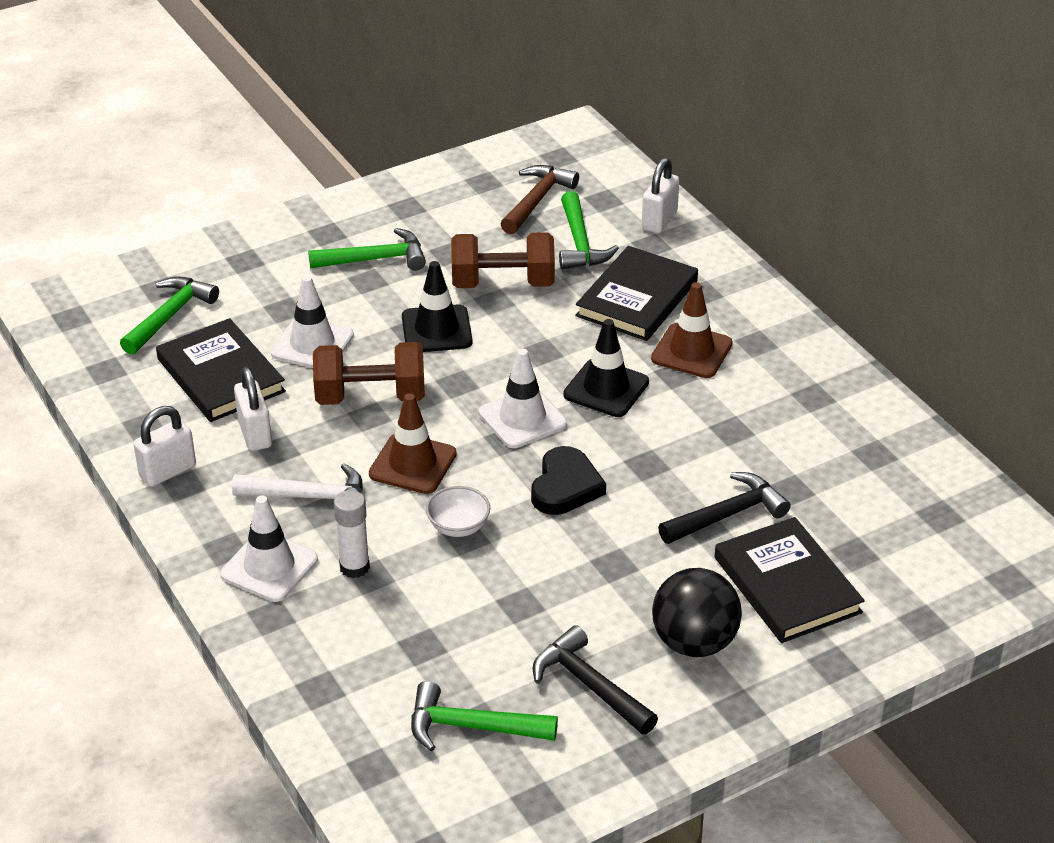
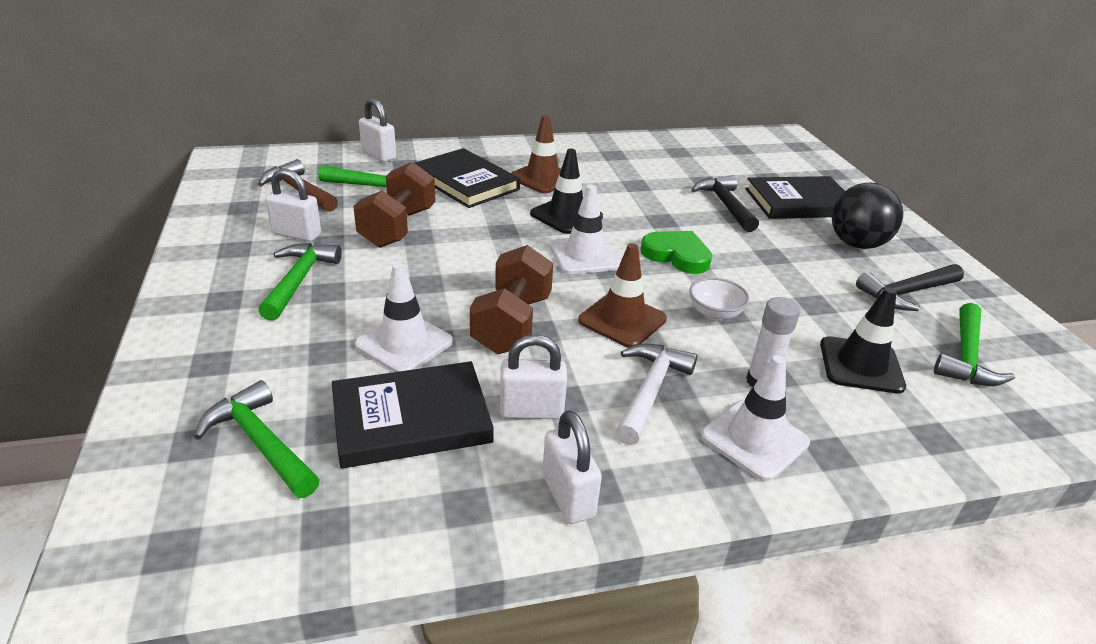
camera: 75 degrees left, 5 degrees down
(436, 329) = (436, 270): black traffic cone -> black traffic cone (861, 365)
(451, 230) = (296, 234): none -> white padlock
(565, 486) = (677, 255): black heart -> green heart

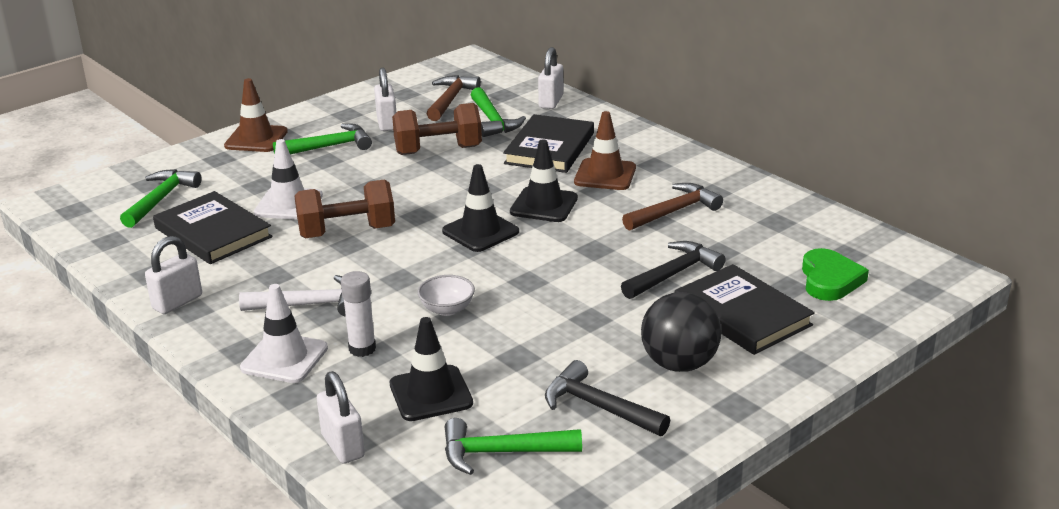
camera: 65 degrees right, 5 degrees down
(531, 411) = (251, 268): white padlock -> white padlock (343, 446)
(584, 256) = (480, 231): white traffic cone -> black traffic cone
(622, 320) = (395, 272): brown traffic cone -> brown traffic cone (256, 139)
(630, 175) = (674, 211): none -> brown hammer
(677, 255) = (531, 271): green heart -> green heart (829, 280)

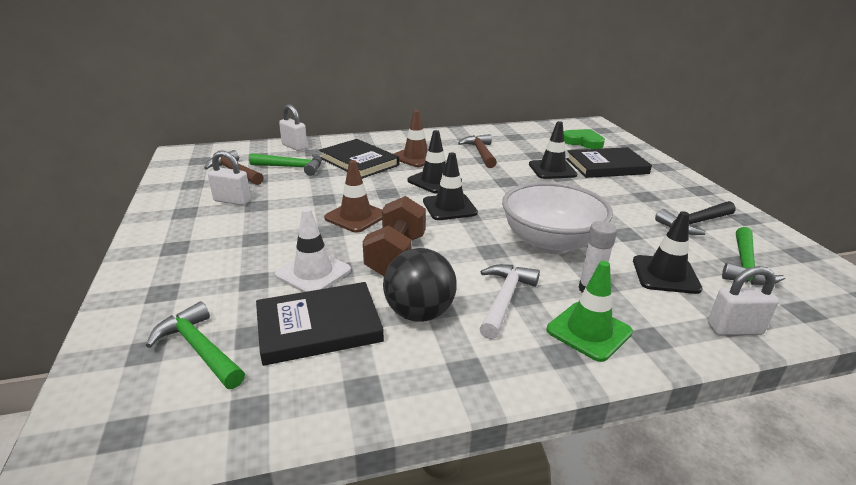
camera: 65 degrees left, 0 degrees up
(177, 302) = (444, 379): white padlock -> none
(256, 139) = (156, 263): brown traffic cone -> brown traffic cone (356, 217)
(284, 358) = (589, 331): white traffic cone -> green traffic cone
(329, 147) = (233, 232): green hammer -> none
(438, 150) = (308, 193): brown dumbbell -> none
(447, 309) = (550, 243): white bowl -> white bowl, size x2.33
(674, 274) = (552, 170): black hammer -> black traffic cone
(679, 364) = (652, 192): black ball -> black ball (419, 313)

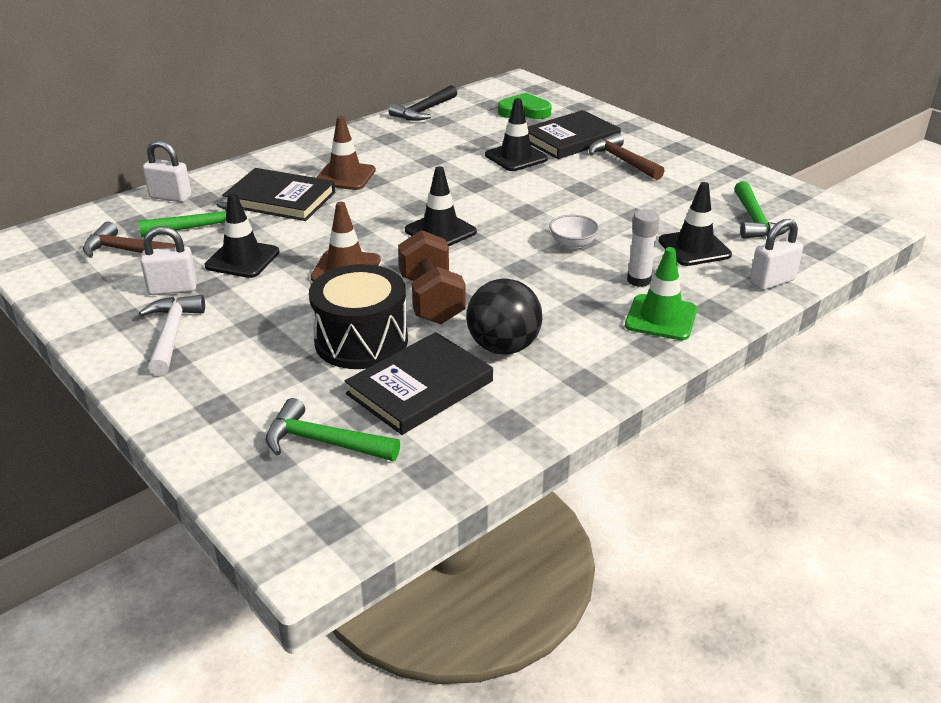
camera: 25 degrees left, 5 degrees up
(313, 273) = (361, 341): white traffic cone -> black drum
(434, 181) = (396, 203): black traffic cone -> black traffic cone (242, 259)
(480, 153) = (418, 152): brown hammer -> brown hammer (622, 161)
(504, 299) = (570, 311): white hammer -> white hammer (172, 334)
(550, 243) = (573, 244): white bowl -> white bowl, size x0.43
(694, 223) = (692, 188): black hammer -> black hammer (423, 111)

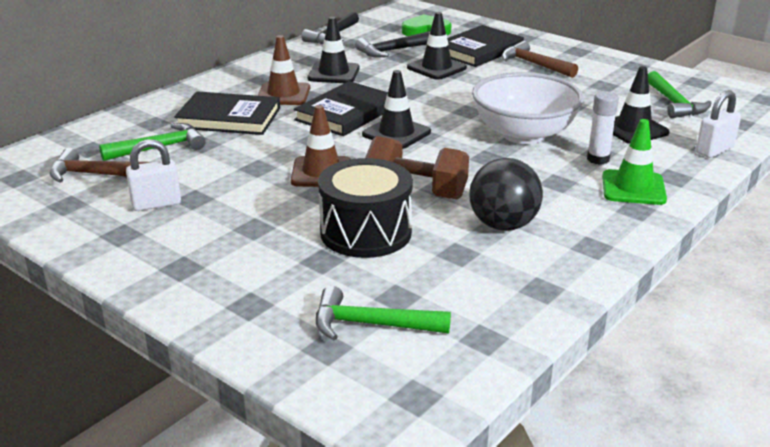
camera: 10 degrees left, 5 degrees down
(170, 197) = (117, 124): white padlock -> none
(172, 334) = (174, 244): white hammer -> none
(242, 259) = (215, 172): black traffic cone -> black traffic cone (333, 73)
(420, 387) = (442, 267): black book -> black book (346, 113)
(431, 300) = (416, 191): brown dumbbell -> brown dumbbell turned 45 degrees counterclockwise
(477, 133) = (391, 51): none -> black hammer
(573, 244) = (524, 134): white bowl -> white bowl, size x2.33

